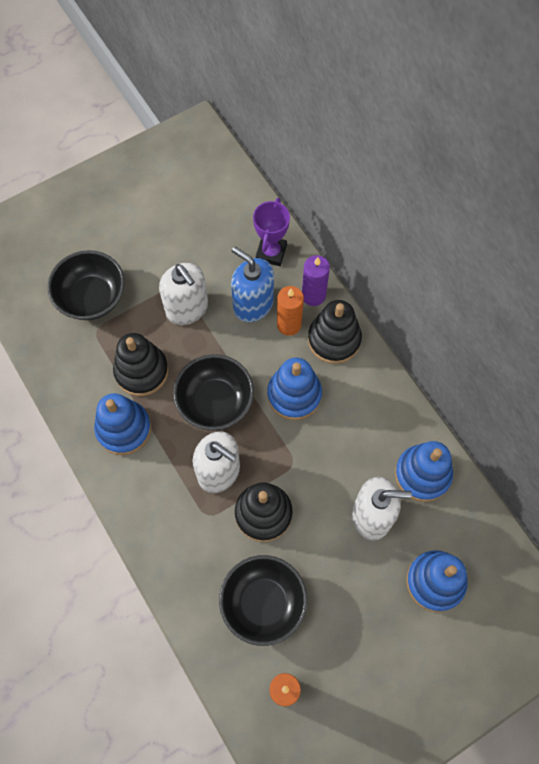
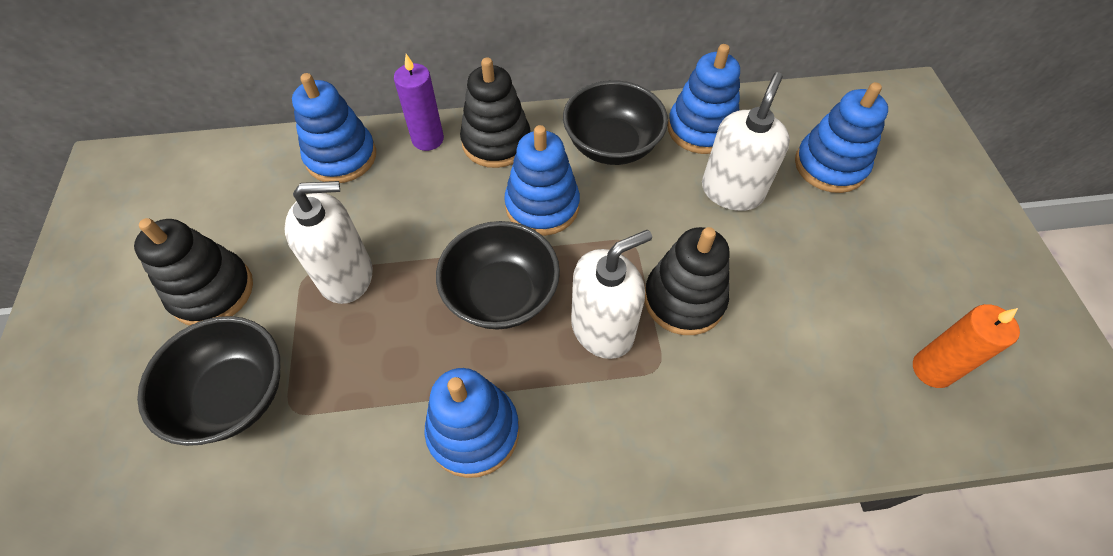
camera: 65 degrees left, 10 degrees down
(141, 371) = (399, 370): black stacking toy -> black stacking toy (212, 291)
(253, 304) = (395, 201): blue soap dispenser -> none
(263, 603) = (807, 347): black bowl -> black bowl (612, 145)
(271, 252) = (341, 157): purple trophy -> blue stacking toy
(289, 325) = (448, 176): orange candle -> none

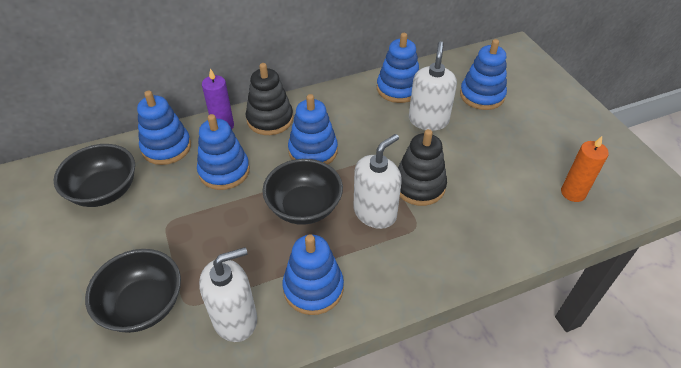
camera: 15 degrees left, 10 degrees down
(212, 291) = (104, 246): black stacking toy -> none
(346, 275) = (196, 217): white soap dispenser -> white soap dispenser (235, 319)
(407, 211) = (224, 171): none -> blue stacking toy
(612, 145) = (345, 108): black bowl -> black bowl (104, 191)

